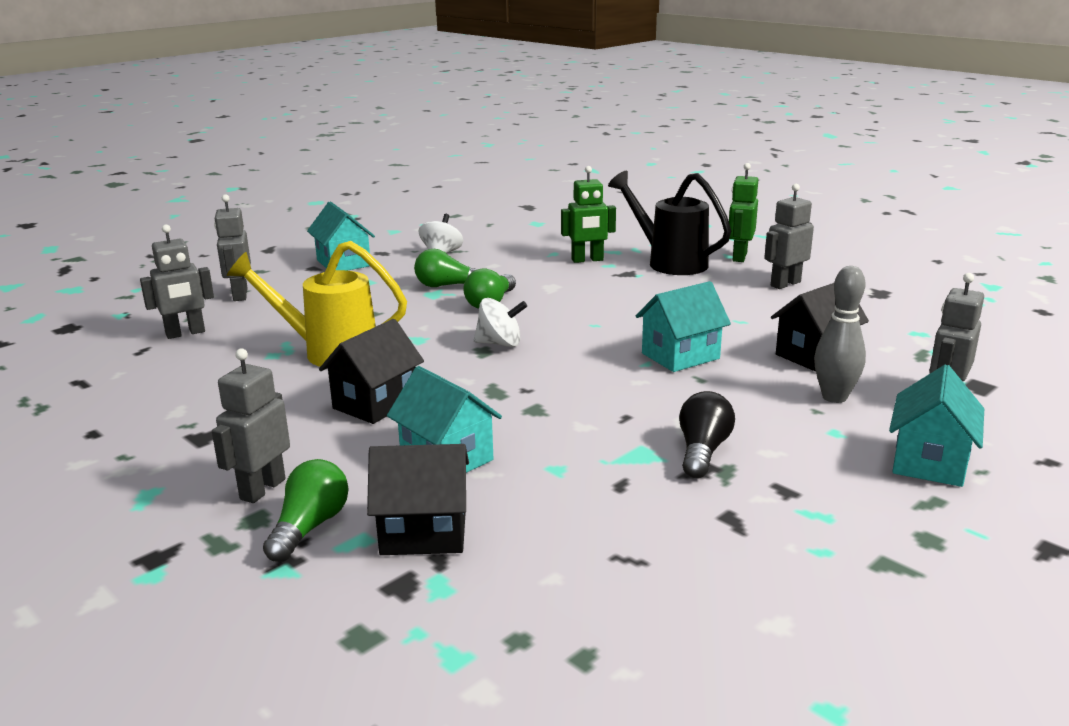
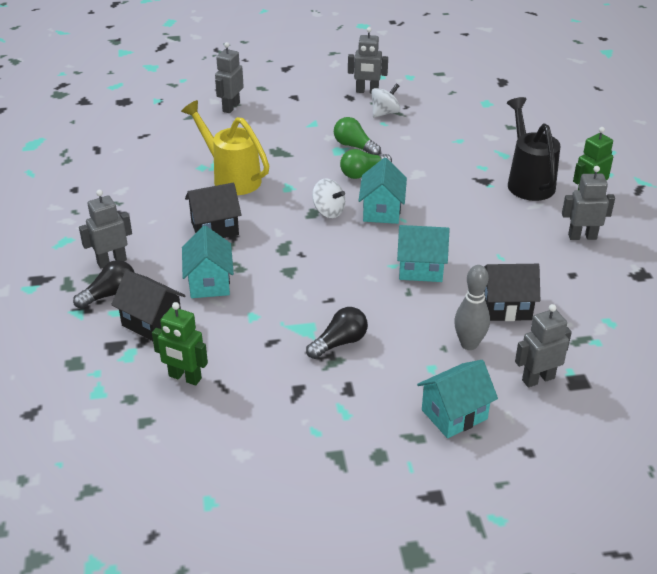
camera: 35 degrees right, 15 degrees up
(185, 333) = (175, 130): grey robot -> grey robot (367, 91)
(310, 527) = (110, 294): green light bulb -> black light bulb
(343, 263) = (316, 99): turquoise house -> turquoise house (382, 211)
(587, 260) = (473, 156): green robot -> green robot (185, 377)

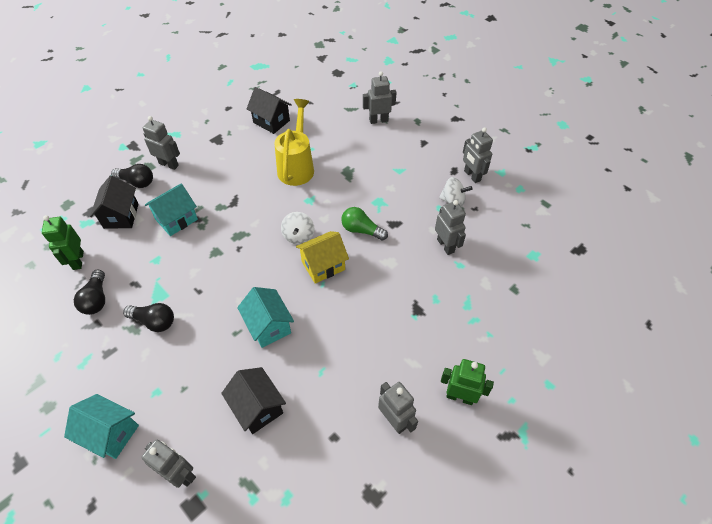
camera: 55 degrees right, 15 degrees up
(215, 228) = (235, 190): black house -> black house (271, 121)
(263, 378) = (96, 299): none -> black light bulb
(354, 146) = (391, 207): green light bulb -> none
(382, 211) = (323, 265): turquoise house -> yellow house
(431, 138) = (445, 245): none -> grey robot
(469, 344) = (197, 403): grey bowling pin -> none
(528, 181) = (443, 340): black watering can -> none

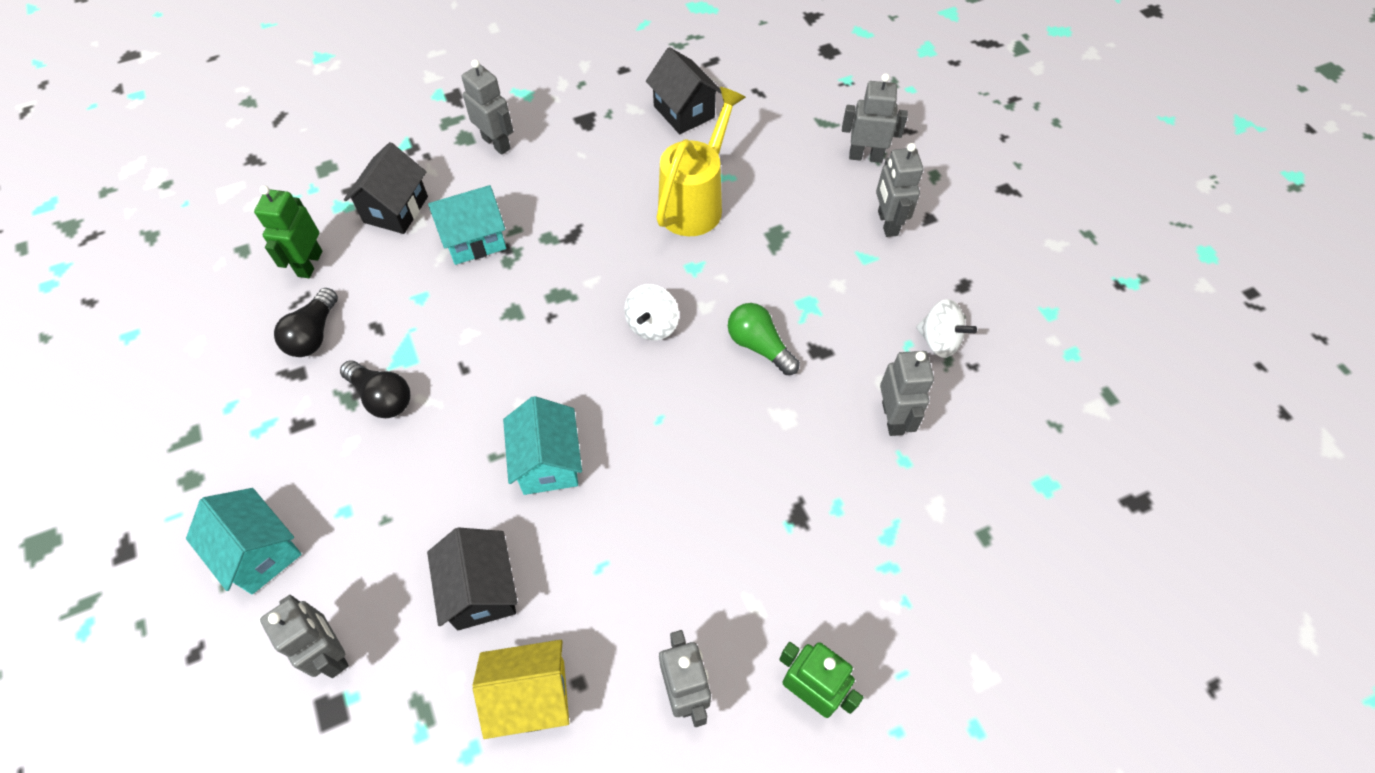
camera: 20 degrees right, 5 degrees up
(137, 182) = (438, 160): black light bulb -> none
(323, 265) = (672, 388): yellow house -> yellow house (531, 696)
(472, 176) = (992, 304): grey robot -> grey robot (887, 223)

